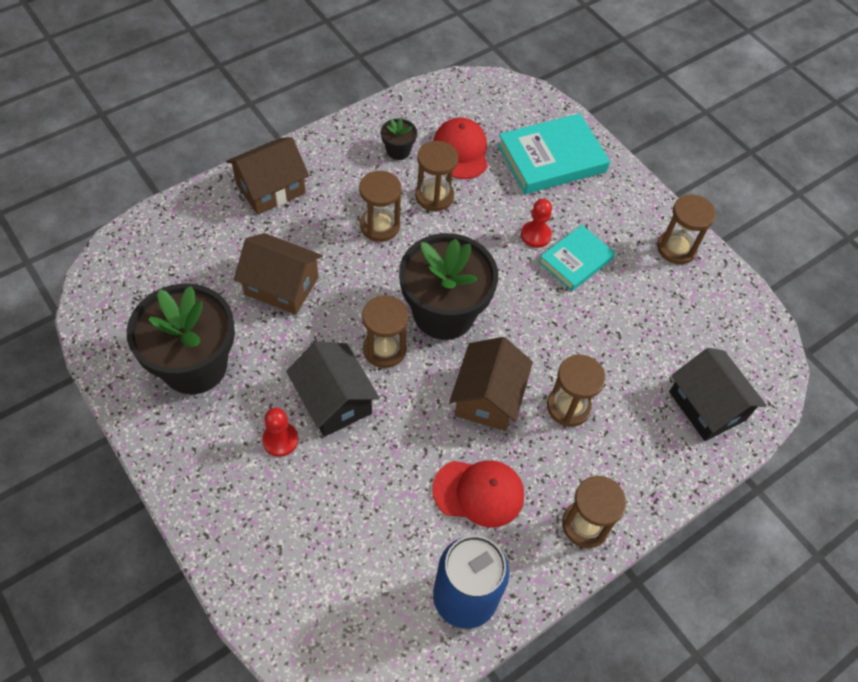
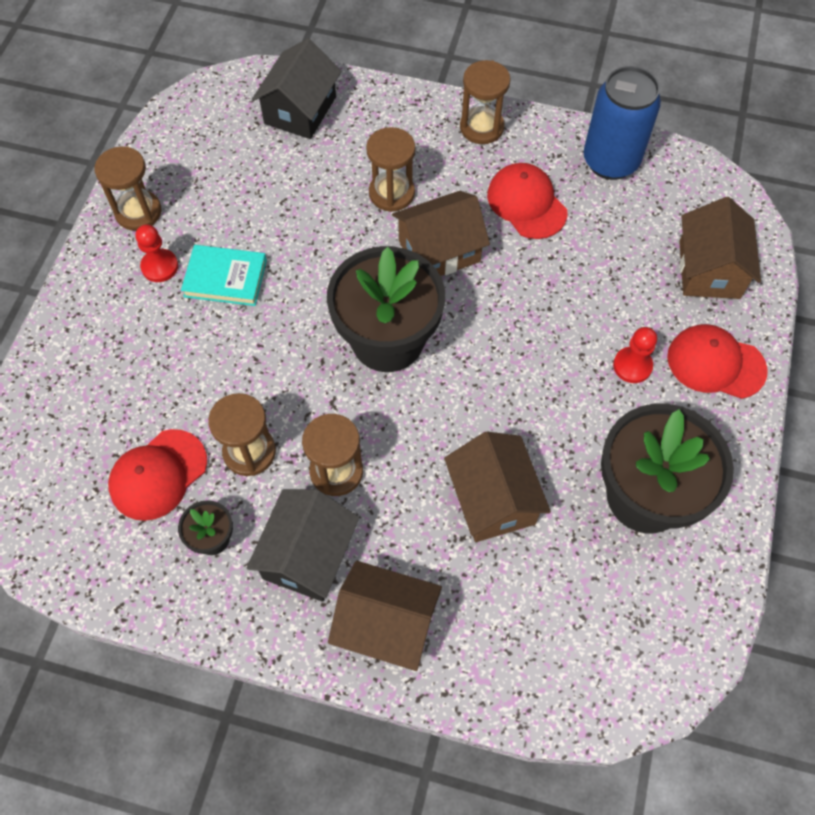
camera: 125 degrees left, 5 degrees up
(225, 497) = (715, 363): none -> red cap
(297, 573) = (709, 269): none -> brown house
(334, 400) = (558, 356): black house -> black house (307, 555)
(384, 349) = (471, 357): brown hourglass -> none
(535, 235) = (222, 329): red pawn -> red pawn (160, 266)
(551, 158) = (97, 382): turquoise book -> none

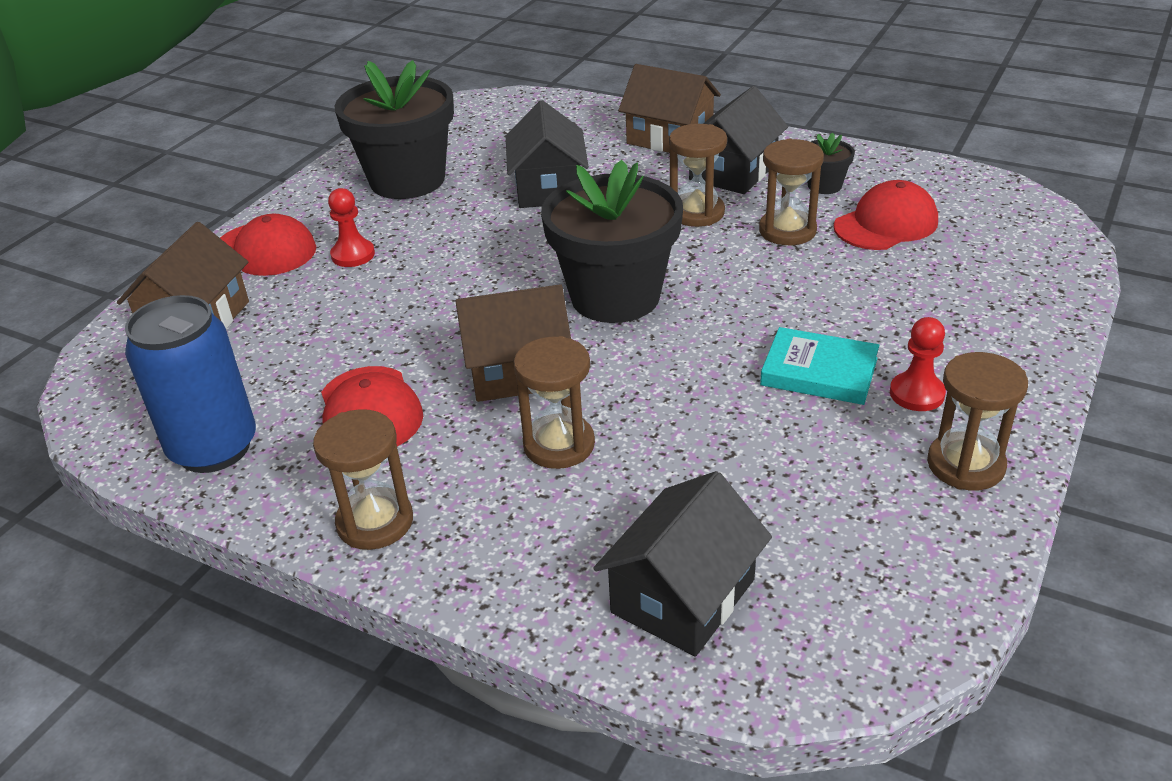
camera: 165 degrees left, 25 degrees down
(493, 499) = (549, 188): brown house -> black house

